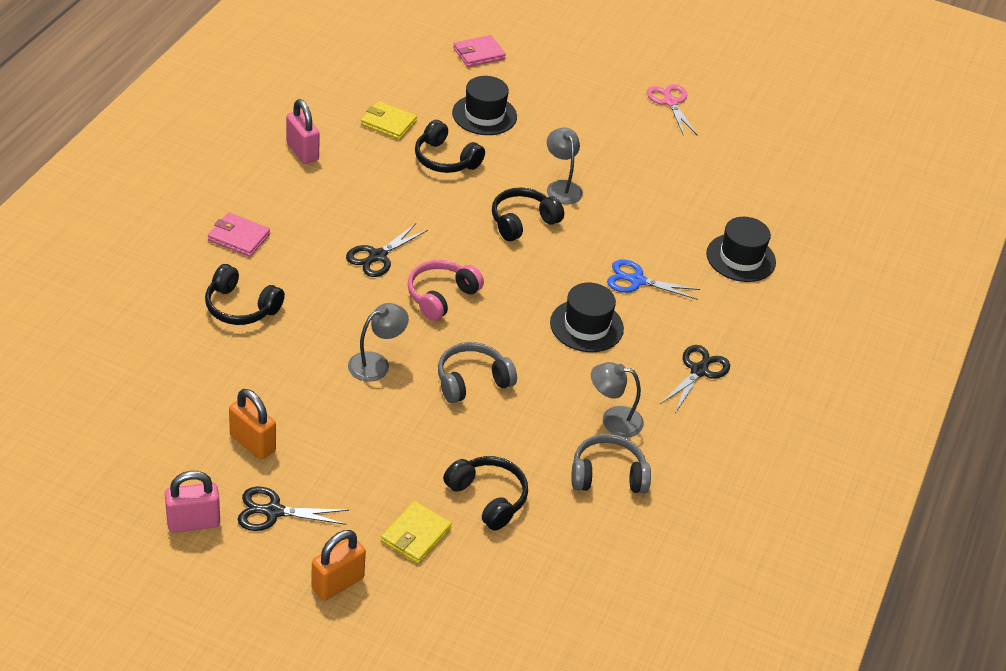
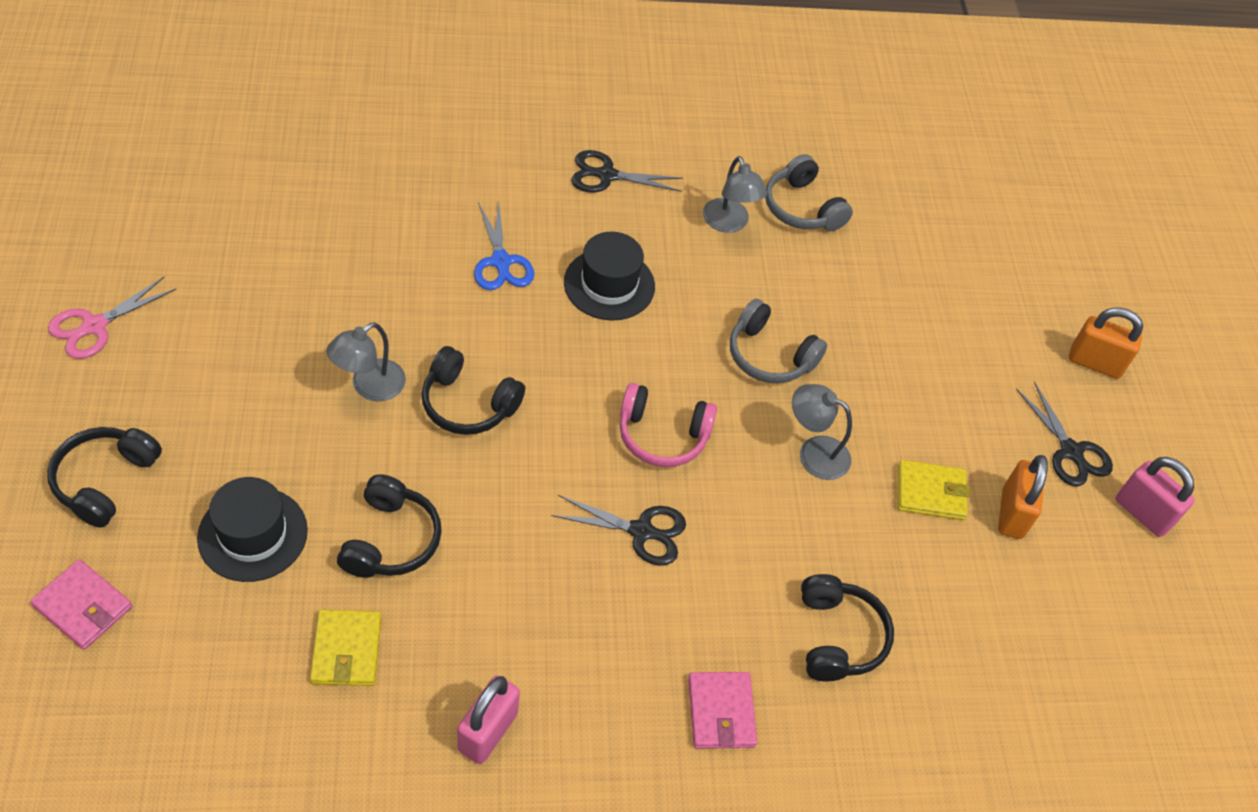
camera: 120 degrees left, 10 degrees up
(416, 535) = (994, 326): yellow wallet -> yellow wallet (930, 492)
(488, 498) = (905, 288): black headphones -> black headphones (105, 481)
(740, 258) = (395, 182): black hat -> none

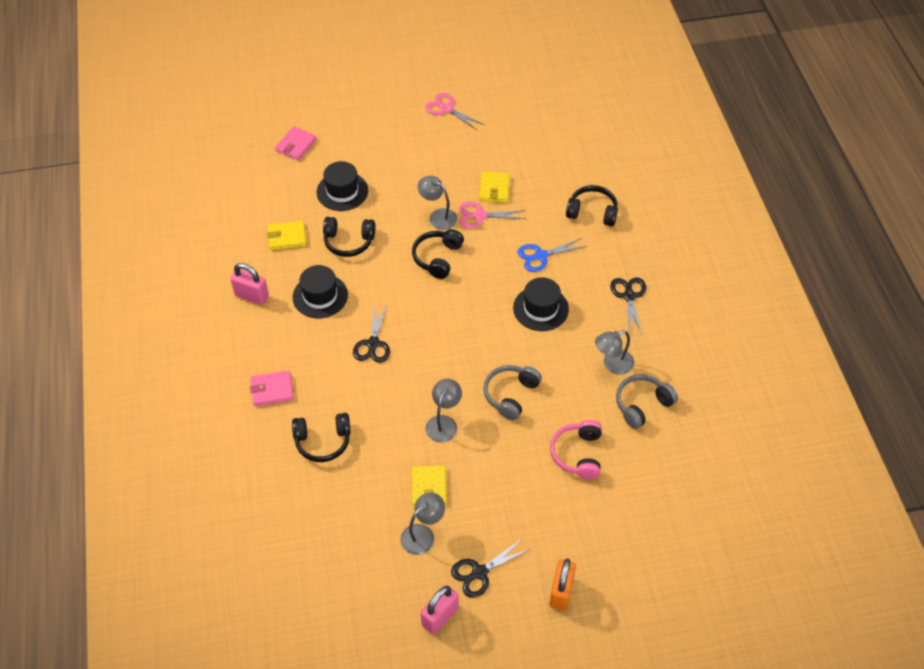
camera: 90 degrees right, 0 degrees up
(105, 481) = (360, 135): black headphones -> black headphones (592, 212)
(330, 293) = (494, 189): none -> yellow wallet
(387, 325) = (480, 216): none -> pink scissors
(514, 605) = (320, 296): none -> black hat
(662, 435) = (438, 346): pink headphones -> pink headphones (578, 454)
(1012, 513) = (423, 534): orange padlock -> grey lamp

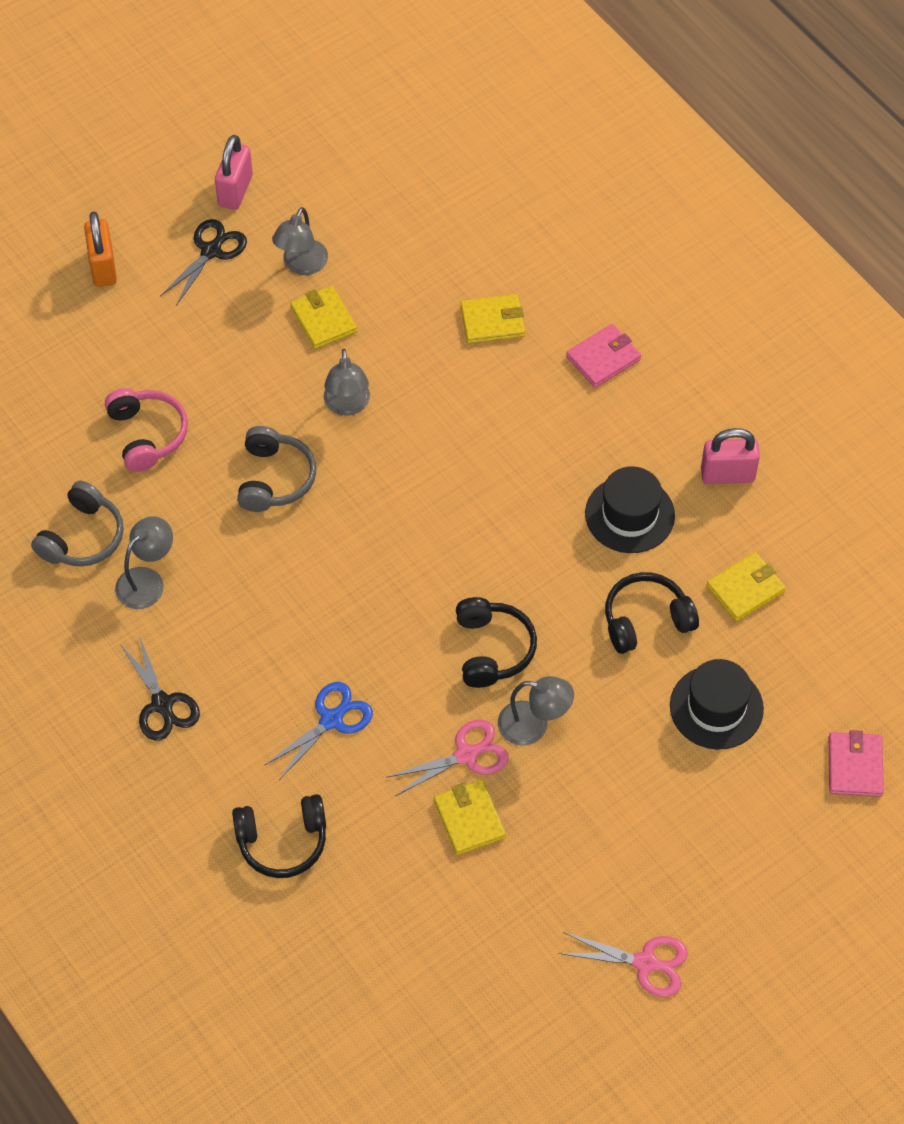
camera: 155 degrees right, 5 degrees up
(323, 441) = (492, 321): black headphones -> yellow wallet
(373, 344) = (507, 475): black scissors -> none
(540, 308) = (291, 627): black hat -> none

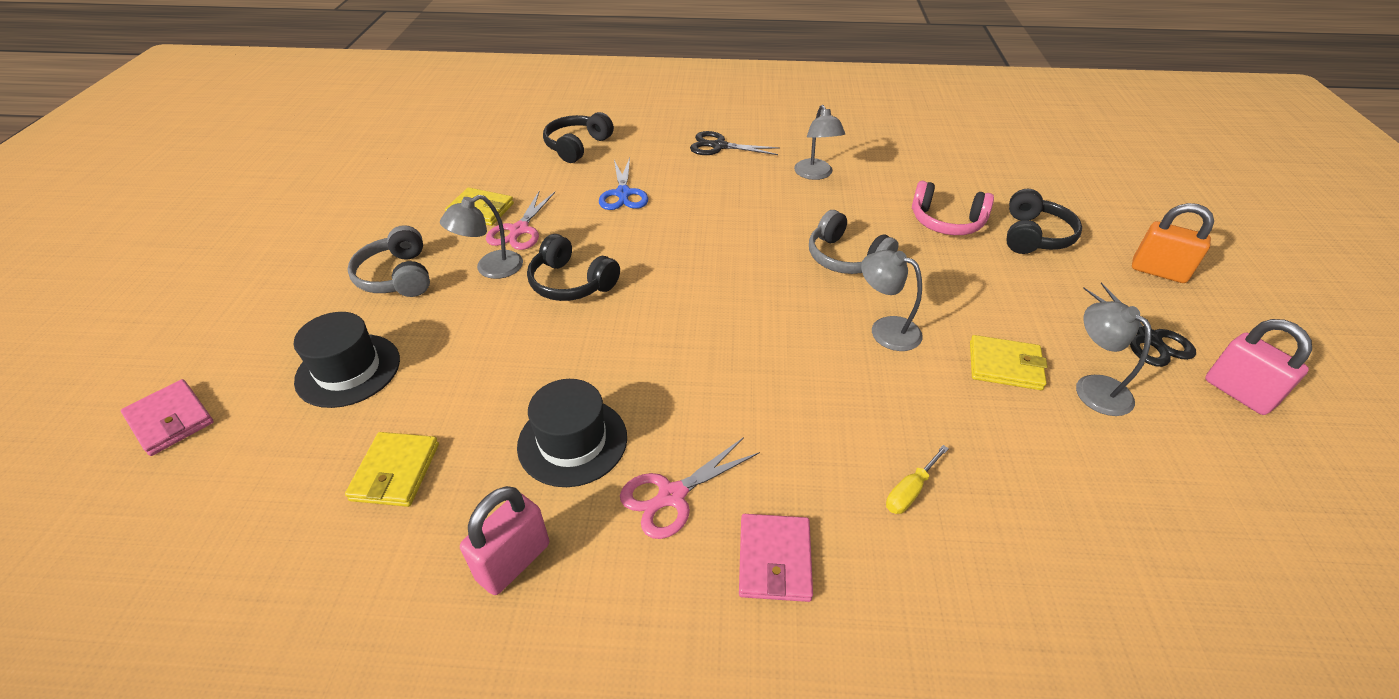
camera: 130 degrees right, 15 degrees down
(82, 537) = (878, 166): grey headphones -> grey headphones (397, 276)
(492, 321) = (910, 491): yellow wallet -> yellow screwdriver
(645, 963) = (289, 225): pink scissors -> pink scissors (672, 495)
(646, 620) = (471, 380): black headphones -> black headphones (1034, 236)

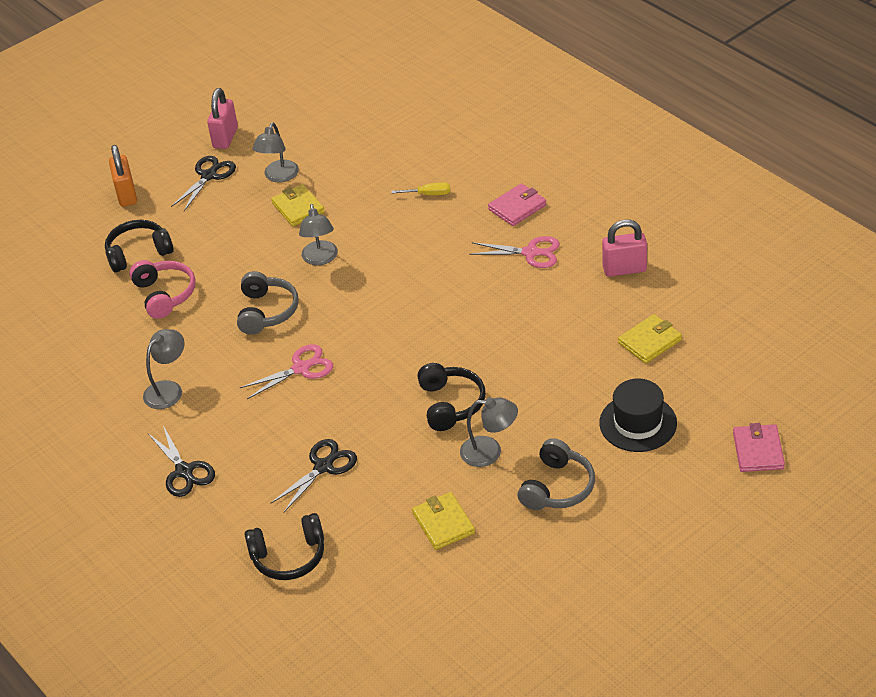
camera: 130 degrees left, 0 degrees up
(519, 230) = (436, 479): pink scissors -> pink scissors (301, 368)
(572, 441) = (550, 303): black hat -> none
(623, 193) = (323, 467): blue scissors -> black scissors

